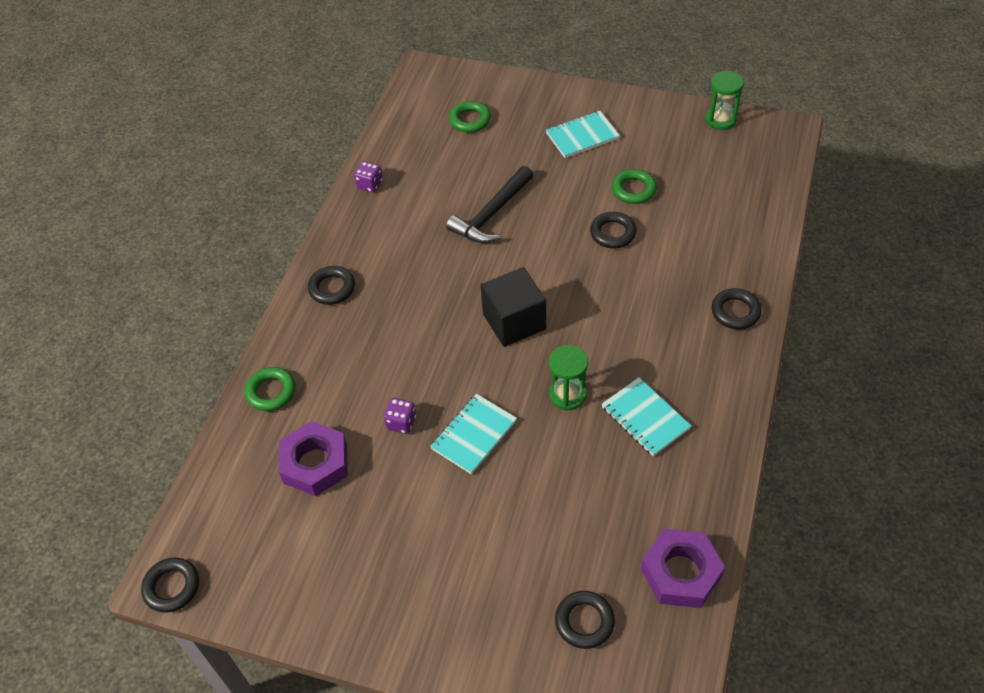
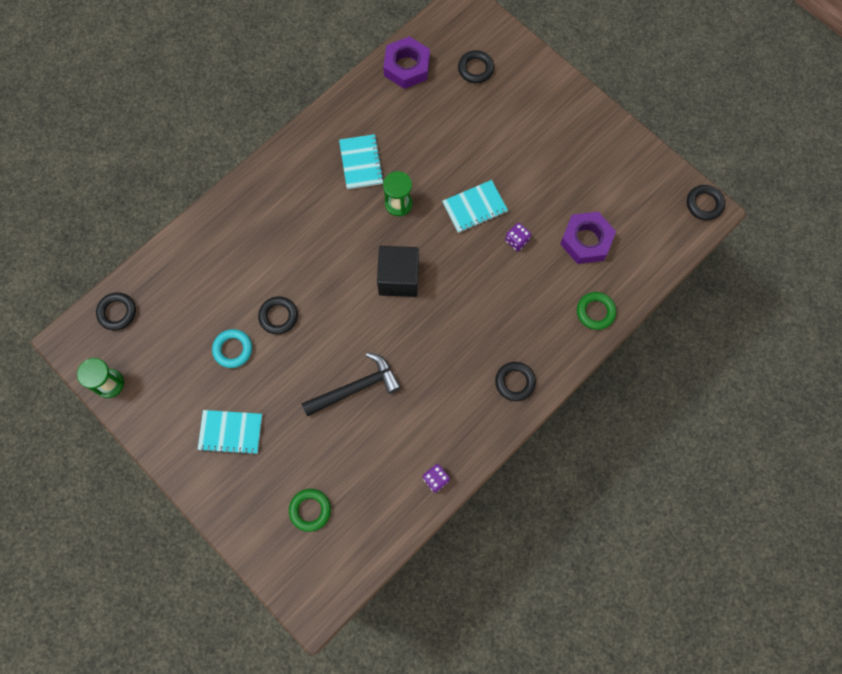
camera: 155 degrees left, 20 degrees up
(634, 190) = (233, 349): green ring -> turquoise ring
(735, 312) = (247, 204): black ring -> black ring (117, 312)

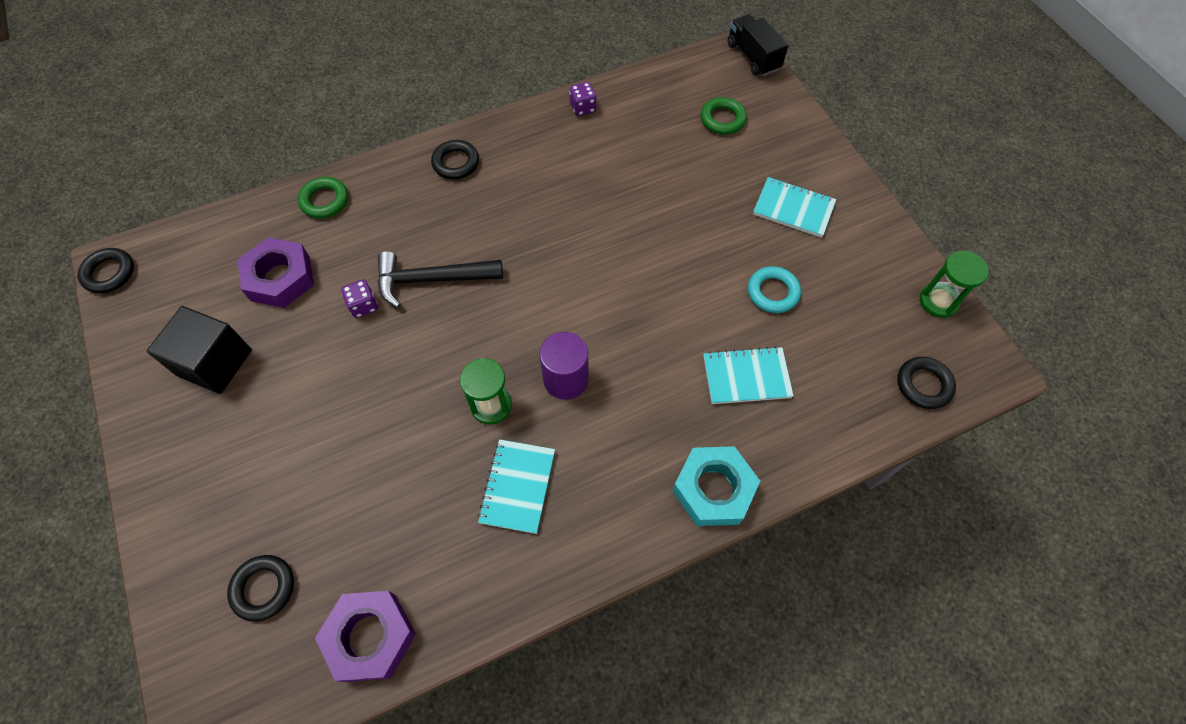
camera: 160 degrees left, 10 degrees down
(243, 199) = (713, 489): none -> turquoise nut
(278, 316) = (704, 312): black ring -> none
(300, 603) = (753, 57): none -> black truck
(356, 388) = (635, 209): black hammer -> black hammer (432, 279)
(357, 236) = (566, 379): none -> purple cylinder
(398, 278) = (534, 309): black cube -> black cube (214, 362)
(474, 207) = (392, 365): turquoise notebook -> turquoise notebook (746, 377)

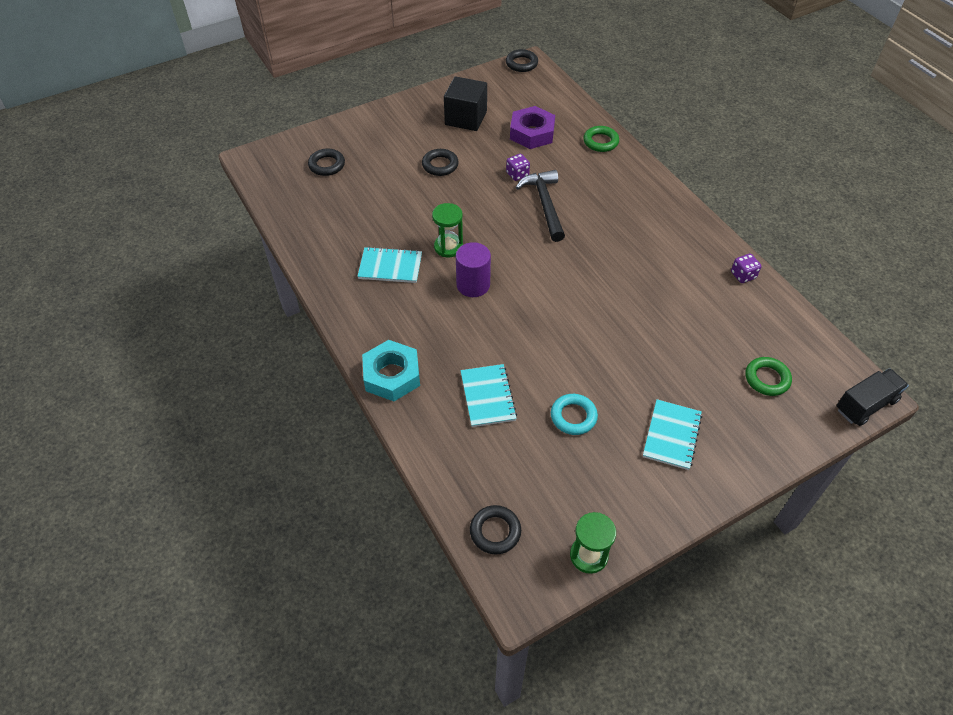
camera: 85 degrees right, 10 degrees down
(370, 637) = (297, 212): purple nut -> none
(456, 163) = (656, 203): black ring -> black ring (440, 165)

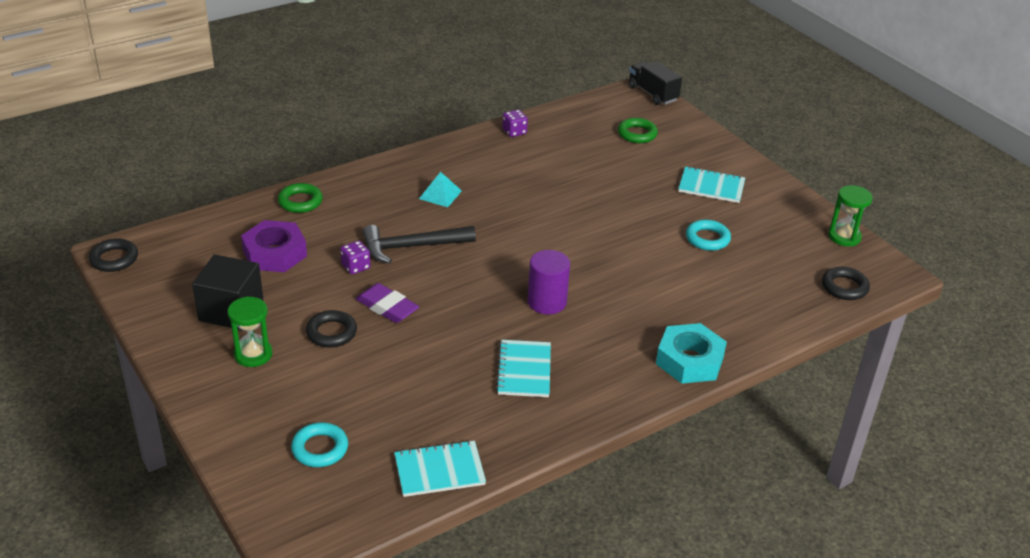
camera: 95 degrees left, 15 degrees down
(327, 165) = (320, 449): black ring -> turquoise ring
(448, 247) = (487, 322): green hourglass -> green hourglass (253, 354)
(468, 192) = (387, 307): none -> purple eraser
(487, 396) = (699, 291): turquoise notebook -> turquoise notebook (439, 471)
(623, 221) = (440, 194): none -> turquoise pyramid

